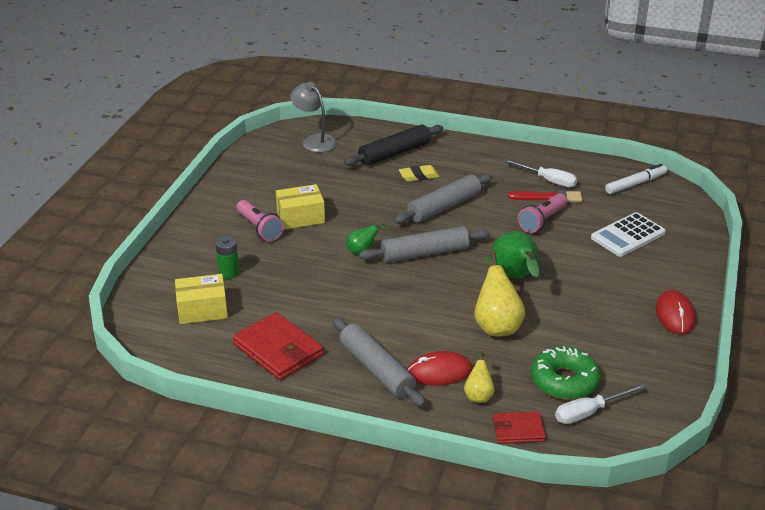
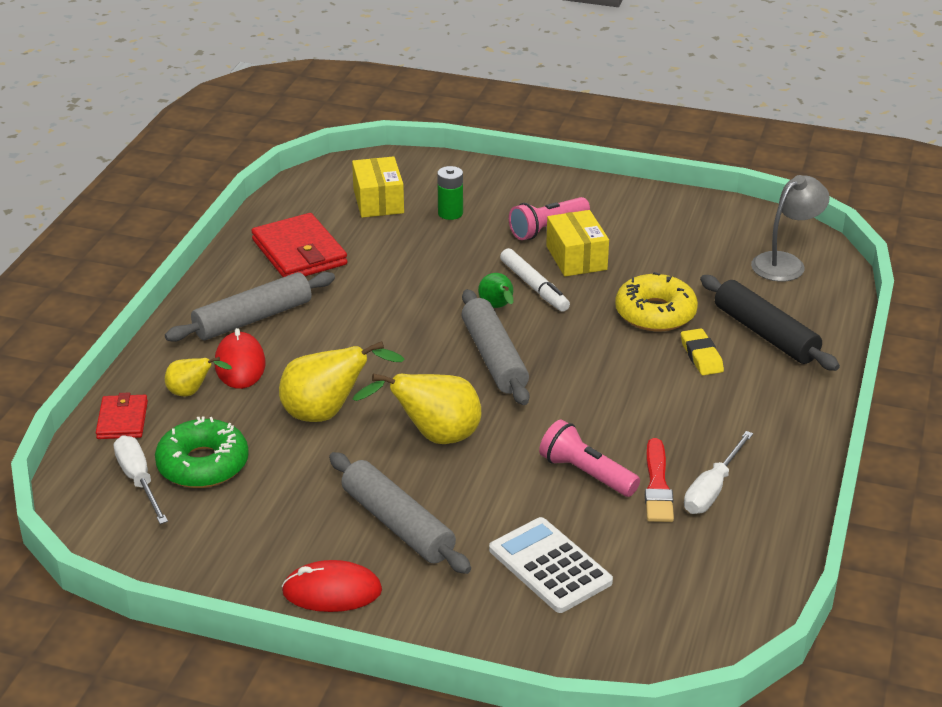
camera: 90 degrees right, 0 degrees up
(278, 350) = (299, 252): red wallet -> red wallet turned 75 degrees counterclockwise
(371, 189) = (655, 313): none -> yellow donut
(444, 207) = (616, 378): grey rolling pin -> grey rolling pin (398, 524)
(516, 277) = (434, 437): green pear -> yellow pear
(635, 184) = (720, 596): white marker -> white marker (534, 287)

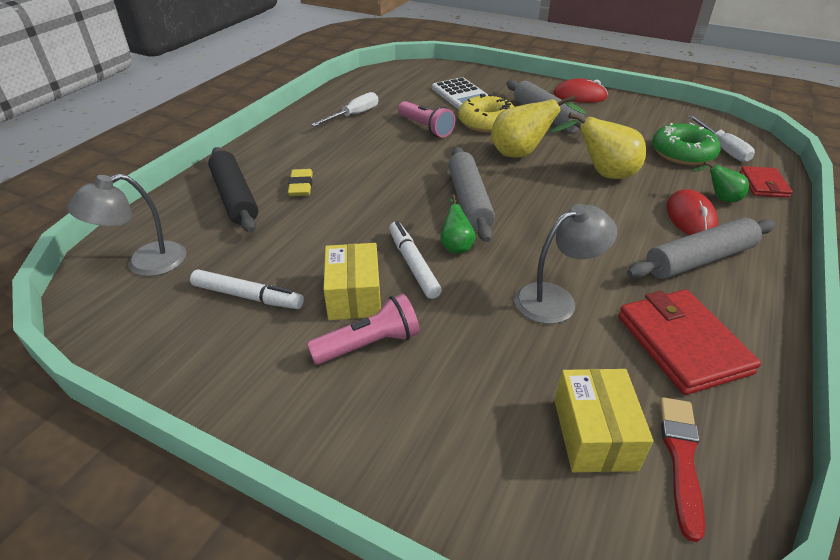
camera: 170 degrees left, 5 degrees up
(192, 392) = (720, 199): yellow pear -> green pear
(398, 272) = (556, 299): none -> grey lamp
(450, 213) = (489, 391): green battery -> none
(655, 313) = (312, 224): yellow donut -> yellow donut (486, 122)
(657, 485) = (385, 119): red brush -> red brush (681, 458)
(667, 248) = (248, 296): none -> white marker

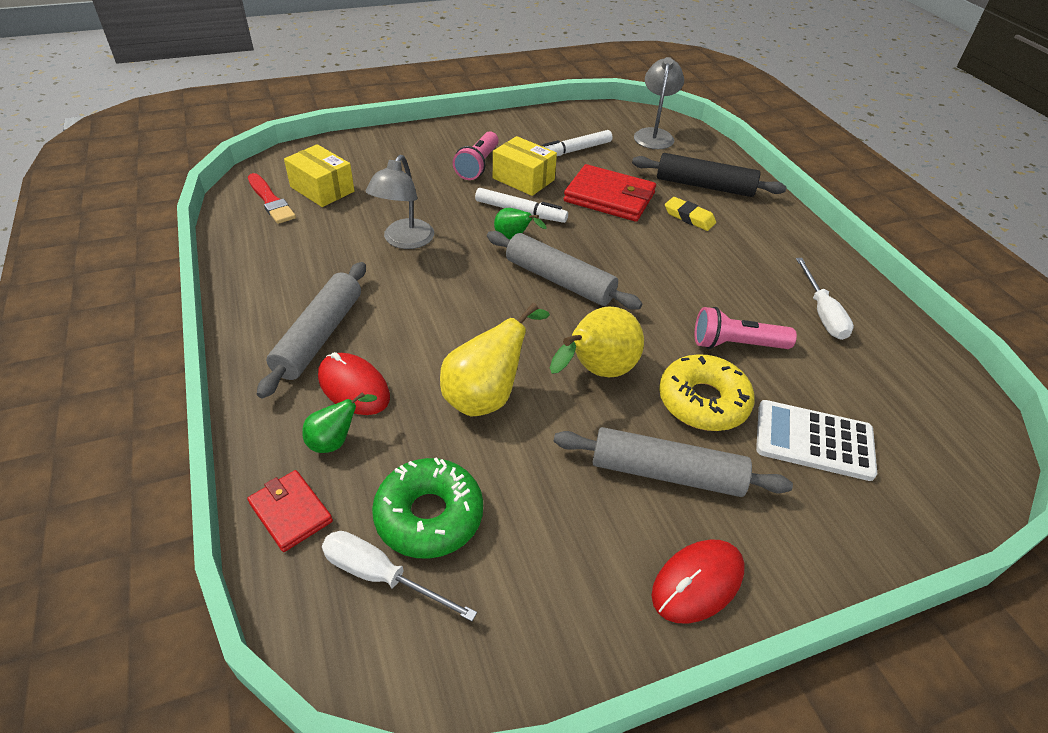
camera: 130 degrees right, 5 degrees up
(682, 344) = (298, 257): red wallet -> red wallet (609, 197)

